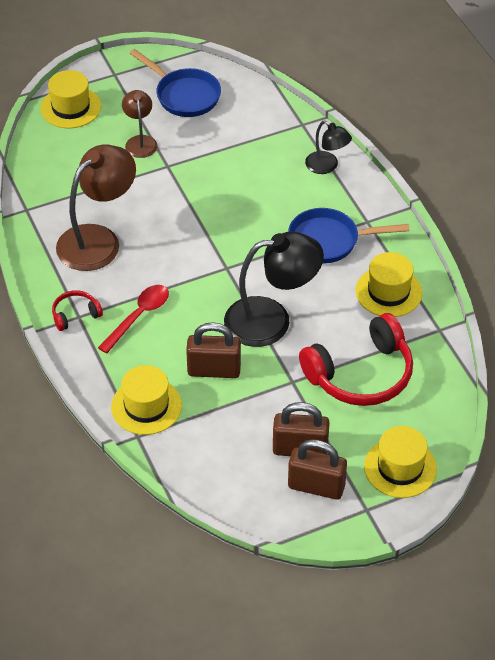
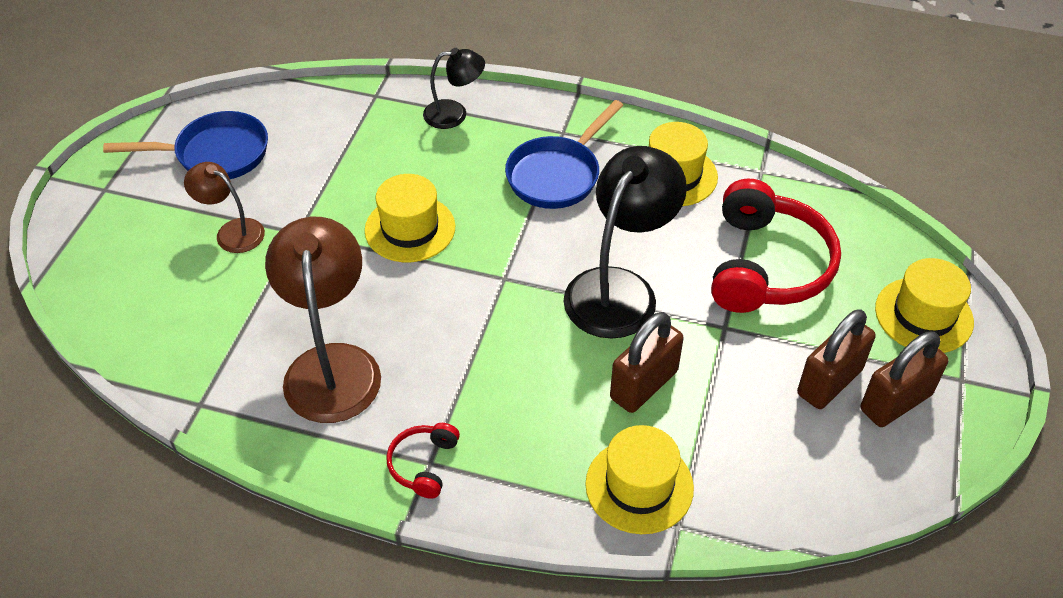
camera: 50 degrees left, 0 degrees up
(70, 107) = (99, 258): yellow hat -> yellow hat (410, 229)
(138, 316) = (492, 403): red spoon -> none

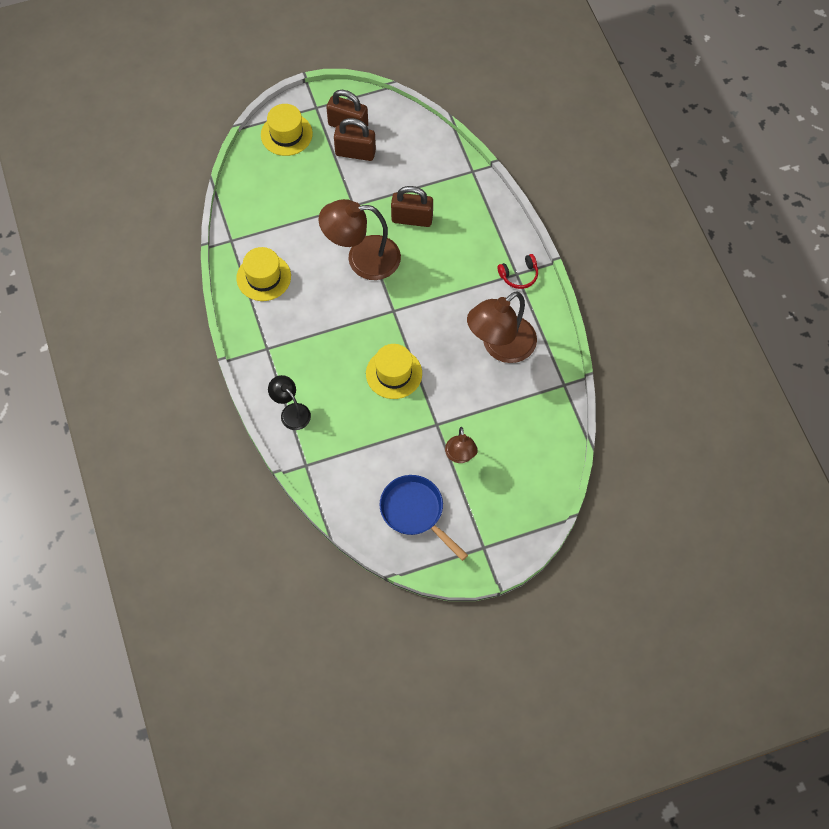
camera: 125 degrees left, 15 degrees up
(557, 175) = (303, 330): blue pan -> none
(619, 288) = (362, 259): black lamp -> brown lamp
(639, 486) = (465, 193): yellow hat -> none
(766, 265) = (300, 207): red headphones -> none

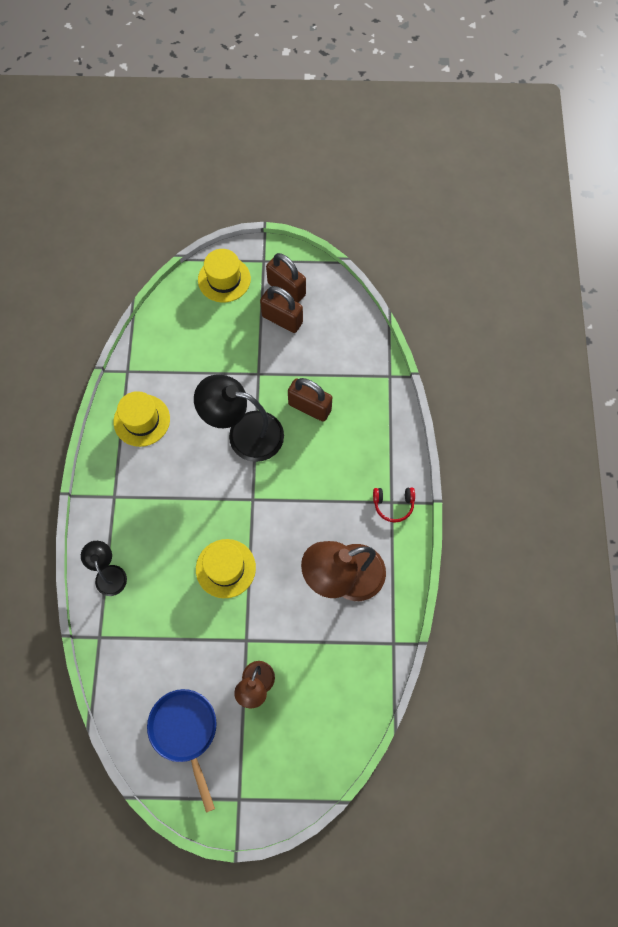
camera: 20 degrees right, 5 degrees up
(362, 259) = (244, 433): brown lamp -> black lamp

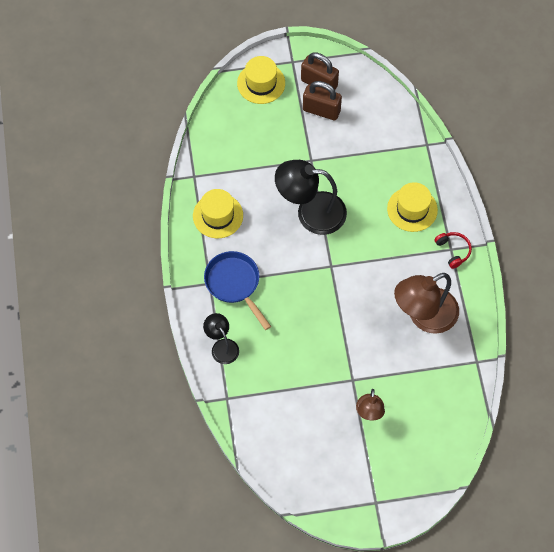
camera: 10 degrees left, 5 degrees down
(185, 732) = (319, 459): blue pan -> blue pan (234, 284)
(225, 568) = (321, 325): yellow hat -> yellow hat (412, 209)
(310, 407) = (363, 181): brown padlock -> none
(393, 504) = (453, 251): red headphones -> red headphones turned 105 degrees counterclockwise

